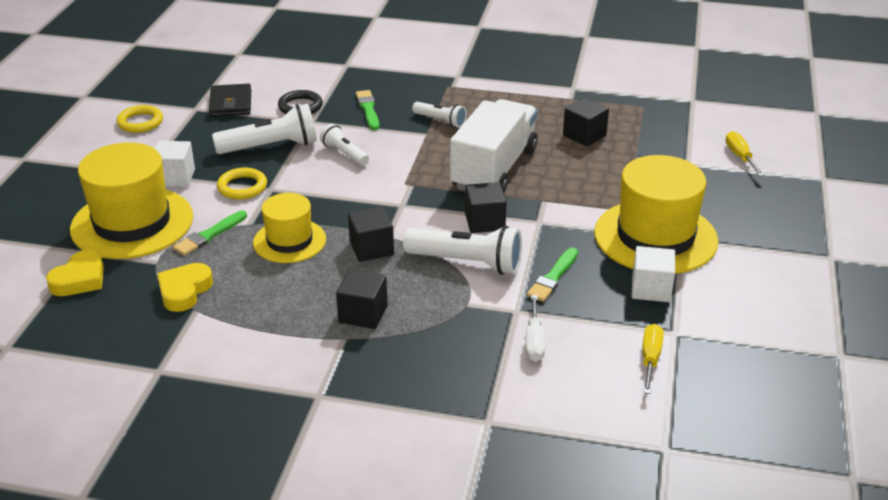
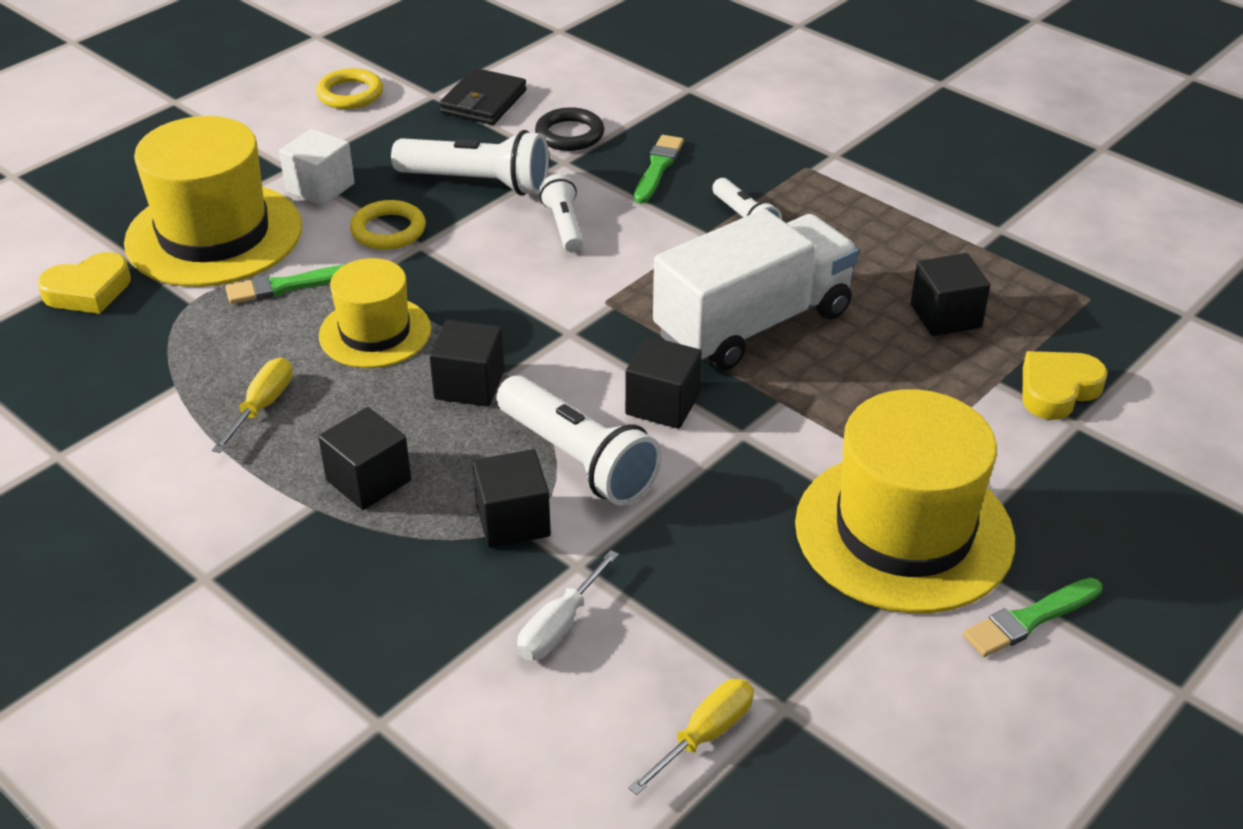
camera: 30 degrees right, 5 degrees up
(184, 291) = (187, 355): yellow heart -> yellow heart (1057, 390)
(462, 303) = (513, 520): none -> black cube
(553, 277) = (681, 534): green brush -> green brush (1030, 619)
(651, 289) = (815, 617): white cube -> none
(740, 157) = (1182, 446): yellow screwdriver -> yellow screwdriver (262, 407)

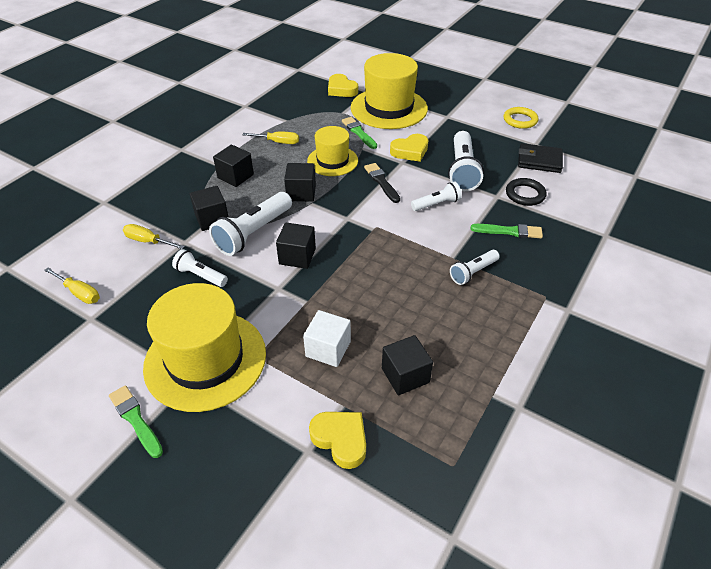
camera: 80 degrees right, 5 degrees up
(320, 188) = (436, 127): white cube -> white cube (328, 349)
(388, 230) = (410, 151): yellow ring -> yellow heart
(474, 278) = (381, 182): none -> black brush
(560, 625) = (148, 241): white screwdriver -> yellow screwdriver
(688, 538) = (200, 275): none -> white flashlight
(753, 324) = (372, 284): white truck -> none

